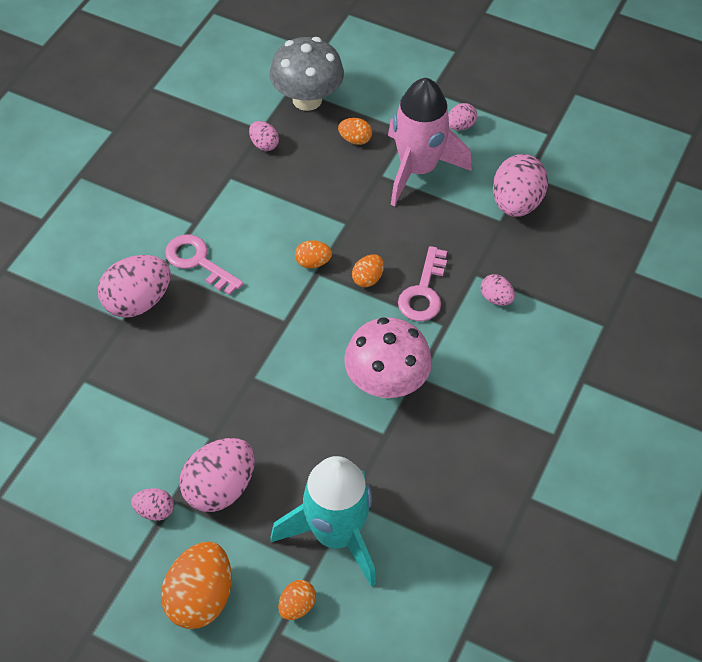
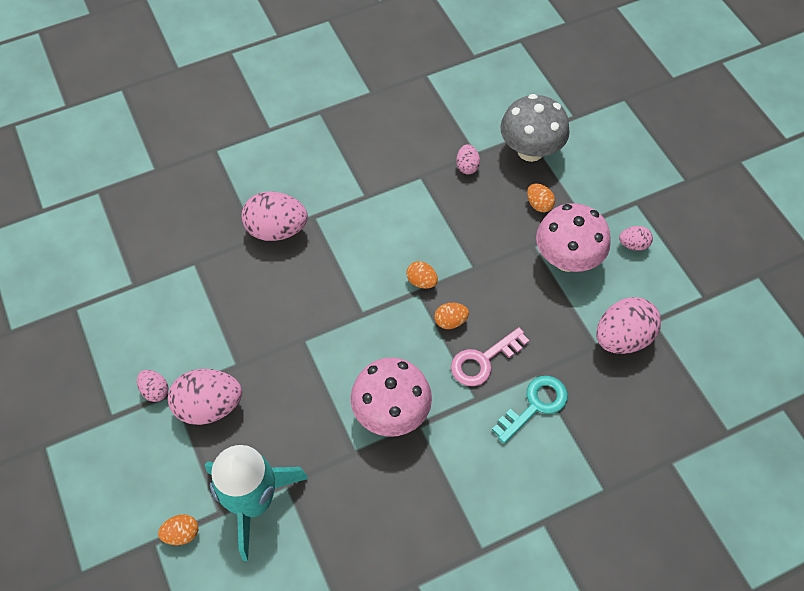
camera: 40 degrees right, 5 degrees up
(198, 262) = (342, 227): pink key -> none
(200, 598) = (128, 476): orange egg -> none
(418, 169) = (567, 259): pink rocket -> pink mushroom
(496, 298) = (535, 405): pink egg -> turquoise key

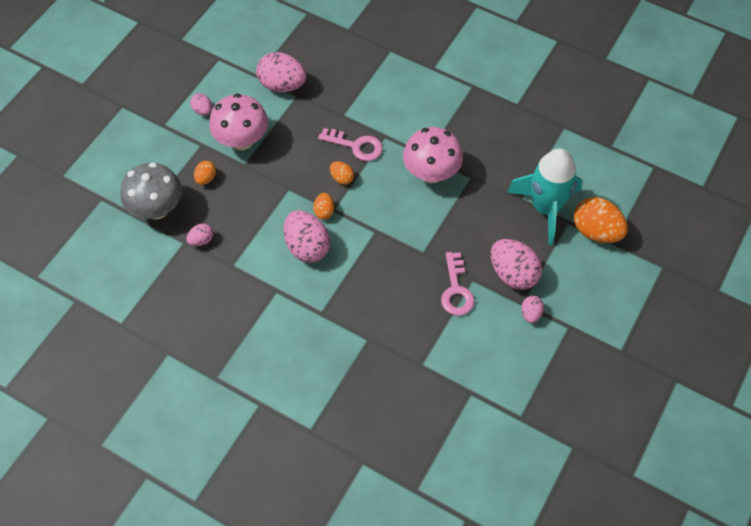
camera: 125 degrees left, 0 degrees up
(182, 534) = (596, 231): orange egg -> orange egg, size x1.98
(238, 341) = (456, 290): none -> pink key
(276, 230) = (351, 329): pink egg -> pink egg (307, 247)
(535, 405) = (365, 105): turquoise key -> none

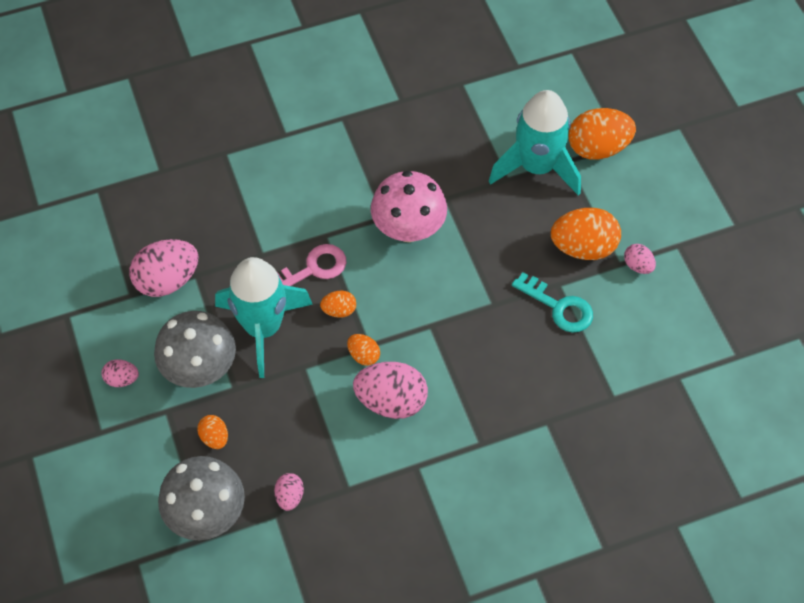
camera: 50 degrees left, 0 degrees up
(242, 140) = (200, 368): pink mushroom -> grey mushroom
(295, 150) = (263, 328): none -> turquoise rocket
(456, 290) = (559, 307): pink key -> turquoise key
(513, 274) = (583, 247): pink egg -> orange egg

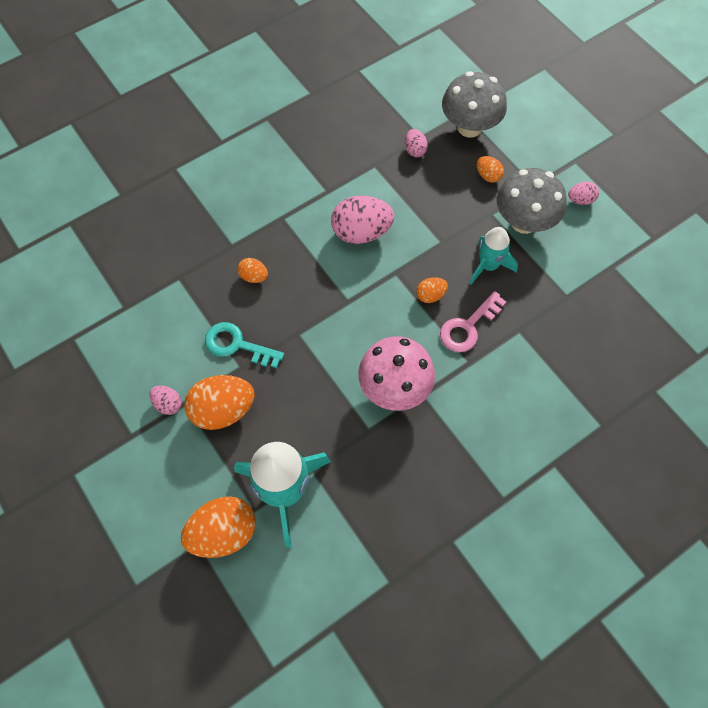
camera: 165 degrees right, 5 degrees up
(167, 280) = (588, 286): pink egg -> none
(263, 328) = (488, 266): turquoise rocket -> turquoise rocket, size x0.59
(363, 355) = (396, 263): orange egg -> orange egg (254, 276)

